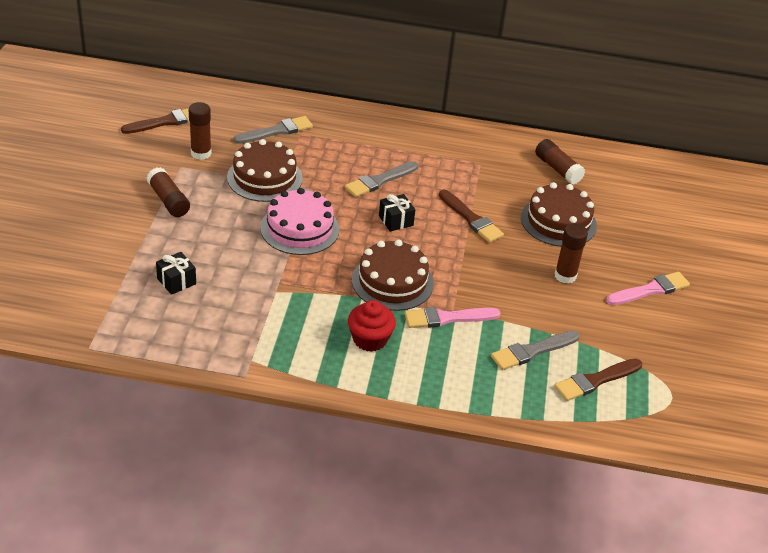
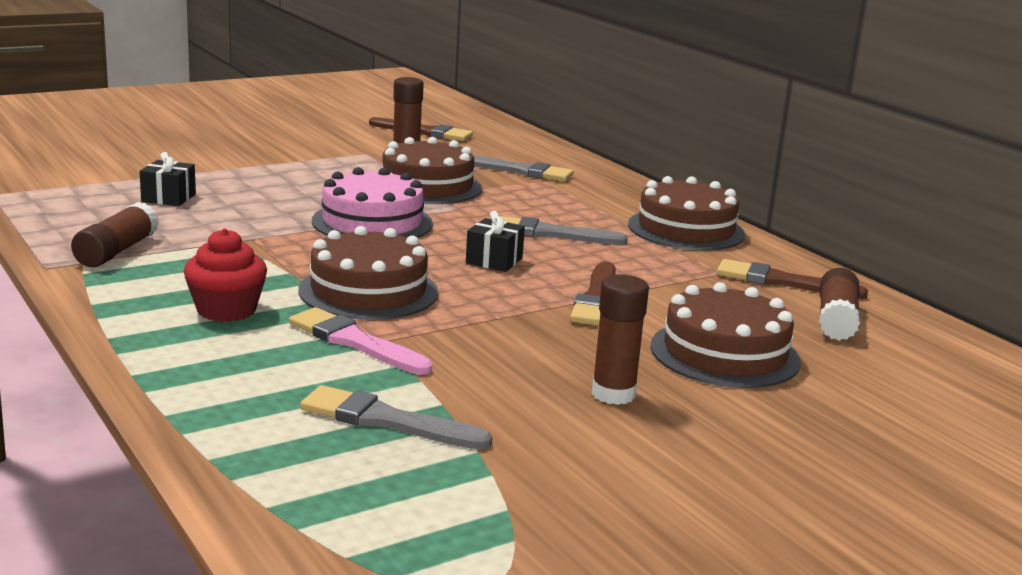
camera: 50 degrees right, 20 degrees down
(168, 200) = (299, 163): brown glue stick -> brown glue stick (116, 251)
(419, 136) = (686, 229): none -> brown cake
(595, 381) = (402, 495): brown brush -> brown brush (782, 282)
(650, 290) = (730, 474): pink brush -> none

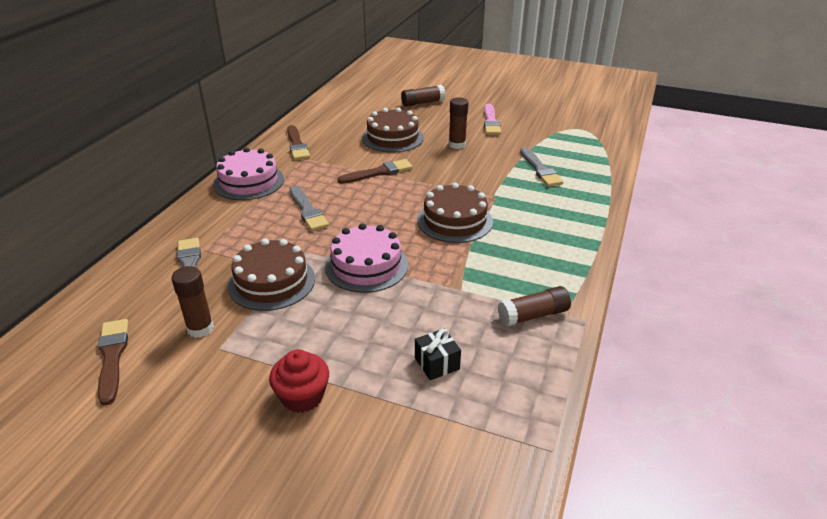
camera: 125 degrees left, 15 degrees up
(226, 310) = (529, 241): red cupcake -> red cupcake (302, 396)
(355, 342) = (503, 200): pink brush -> pink brush (491, 122)
(494, 261) = (370, 209): black gift -> none
(686, 229) = (249, 182): brown cake -> pink cake
(836, 320) = (327, 128): brown glue stick -> brown glue stick (422, 103)

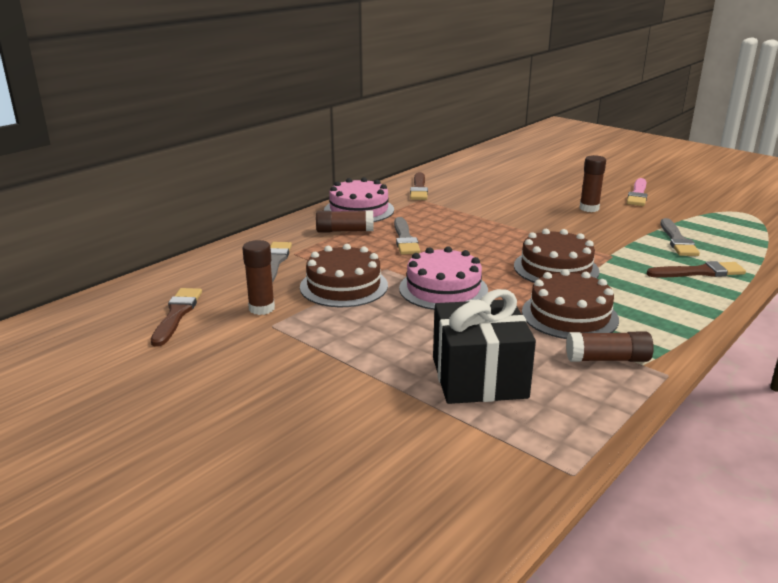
camera: 20 degrees right, 10 degrees down
(302, 396) = (330, 376): red cupcake -> none
(378, 172) = (492, 220): brown brush -> brown brush (699, 272)
(392, 137) = (520, 194): brown cake -> brown cake (569, 315)
(422, 103) = (567, 171): brown glue stick -> brown glue stick (344, 231)
(437, 363) = (479, 377): black gift -> black gift, size x2.19

